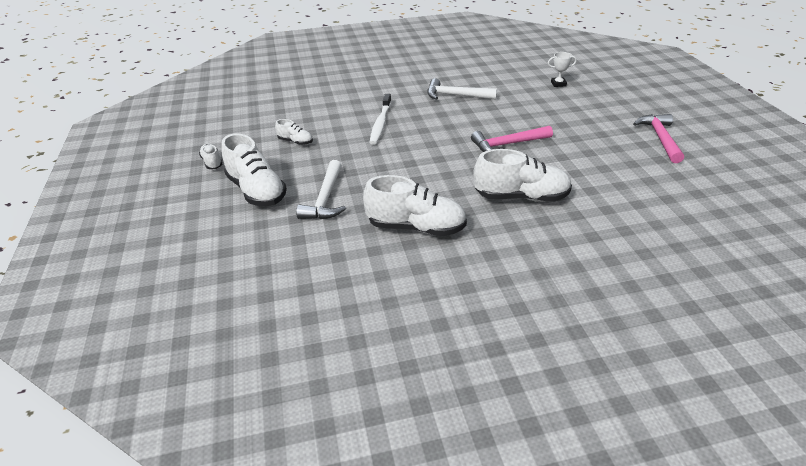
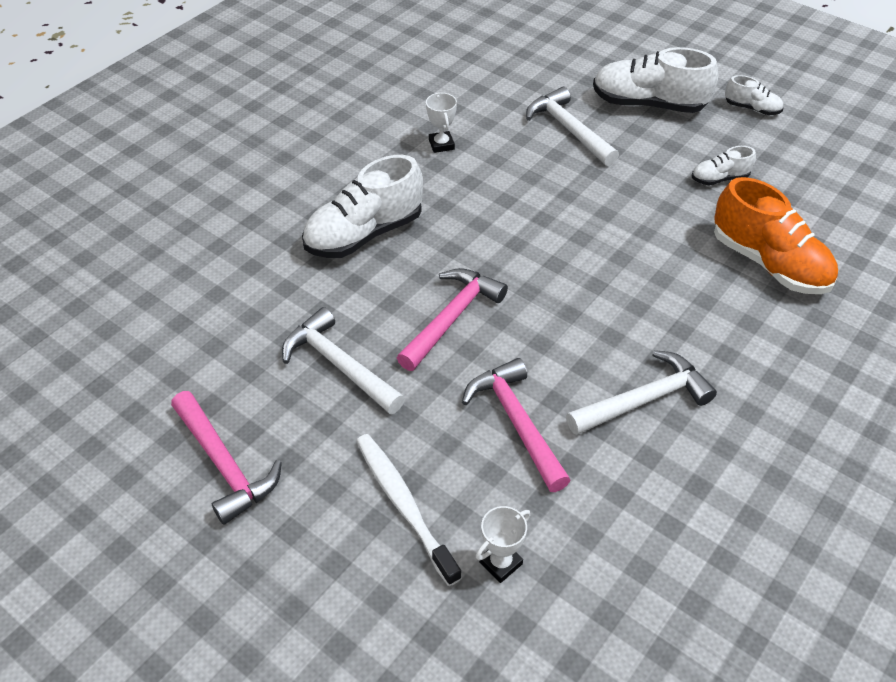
camera: 140 degrees right, 10 degrees up
(338, 108) = (769, 263): none -> orange shoe
(380, 123) = (668, 265): white toothbrush -> white toothbrush (404, 505)
(416, 227) = (441, 144): white shoe -> white trophy
(515, 107) = (516, 422): none -> pink hammer
(582, 149) = (338, 365): none -> white hammer

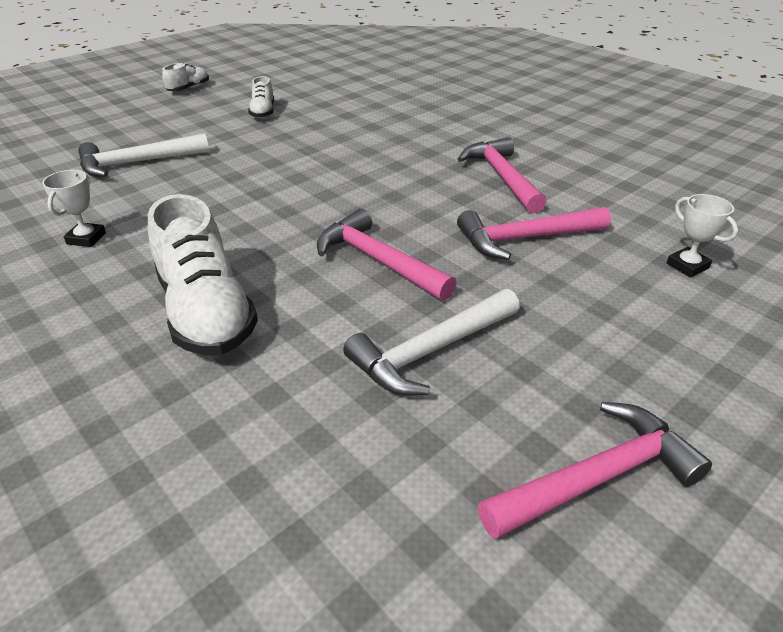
camera: 80 degrees left, 10 degrees down
(404, 505) = (635, 317): white toothbrush -> none
(441, 144) = (86, 238): white trophy -> white trophy turned 75 degrees counterclockwise
(644, 399) = (501, 177): white hammer -> pink hammer
(648, 104) = (140, 124): white shoe -> none
(769, 263) = (369, 111): orange shoe -> none

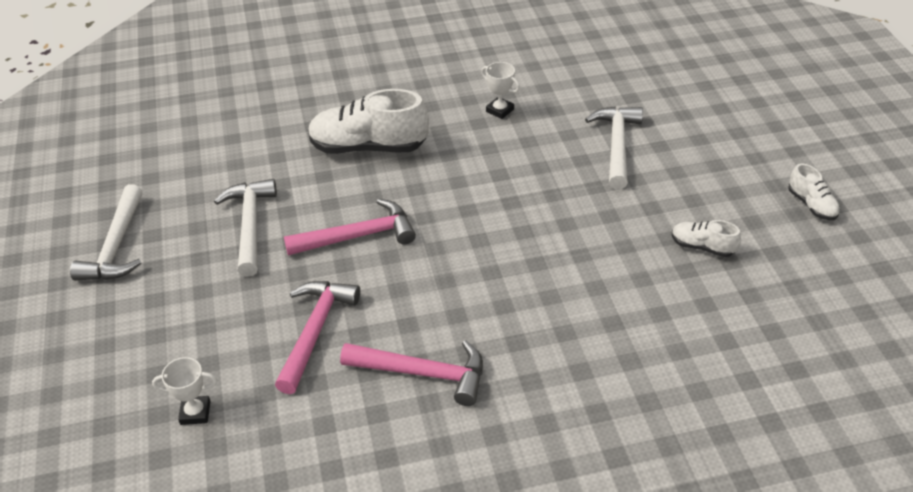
camera: 120 degrees right, 5 degrees up
(597, 477) = (116, 246): pink hammer -> white hammer

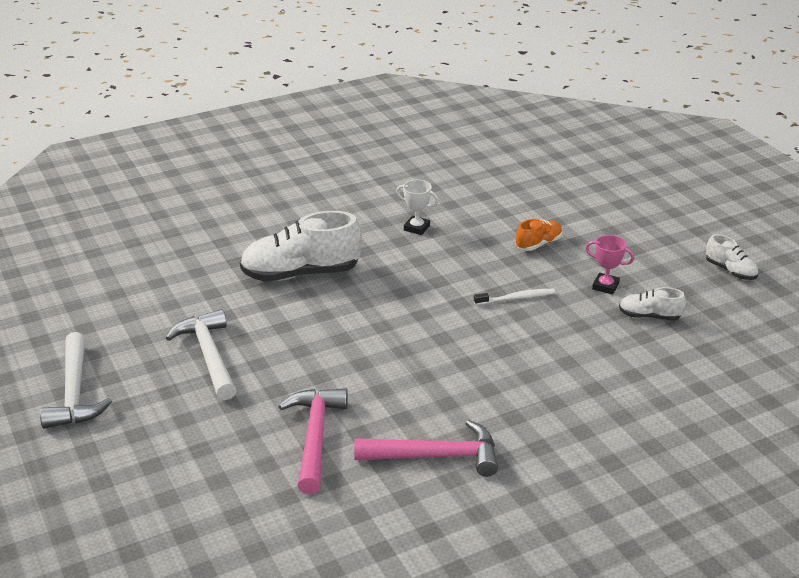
camera: 15 degrees left, 10 degrees down
(195, 413) = (223, 525): white trophy -> none
(358, 236) = (323, 350): pink hammer -> none
(570, 205) = (516, 298): none -> white toothbrush
(617, 145) = (538, 244): white hammer -> orange shoe
(668, 204) = (605, 286): none -> pink trophy

